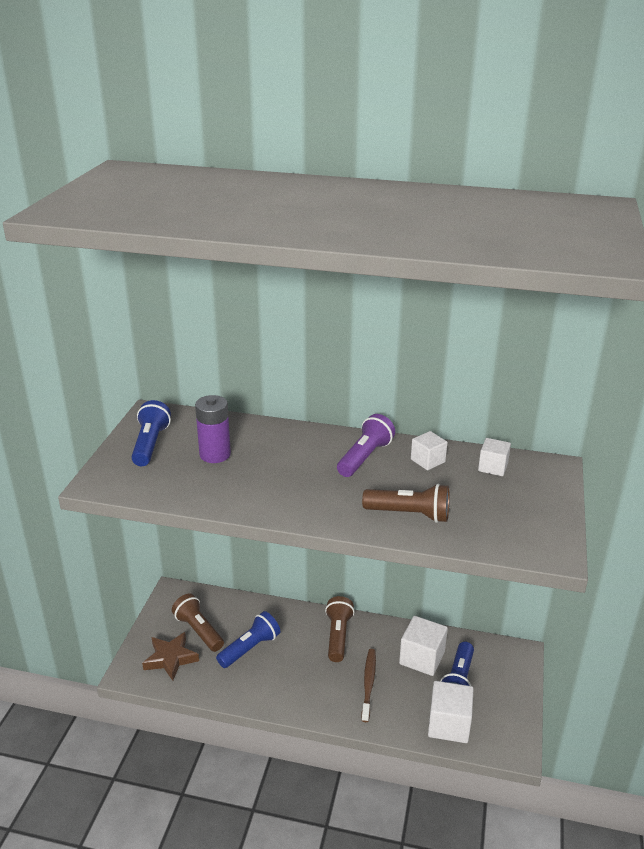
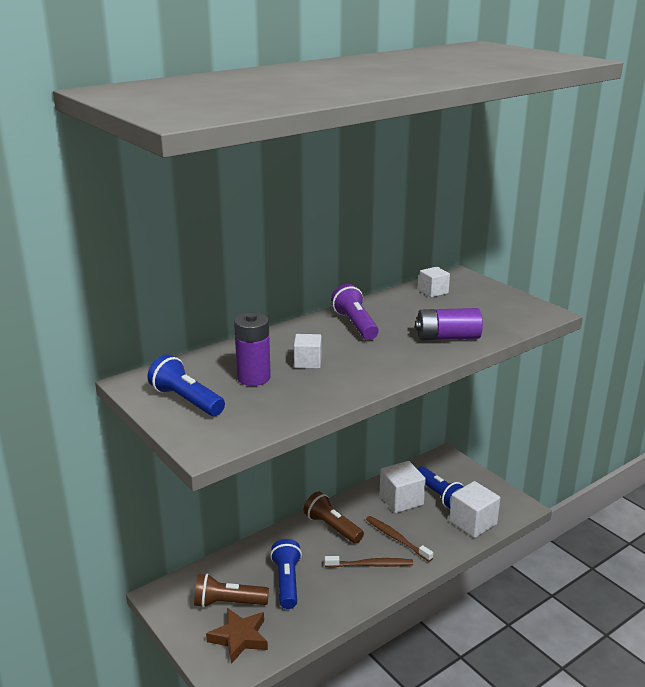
camera: 50 degrees left, 5 degrees down
(319, 686) = (371, 565): none -> brown toothbrush
(409, 514) = (447, 337): brown flashlight -> purple battery
(427, 461) = (394, 307): white cube -> white cube (307, 362)

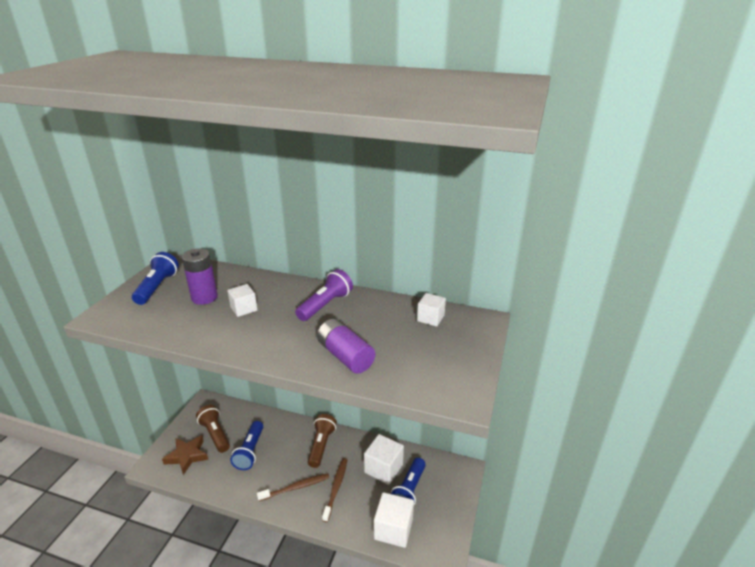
camera: 55 degrees right, 5 degrees up
(287, 582) = (250, 451): blue flashlight -> blue flashlight turned 135 degrees clockwise
(371, 565) = (296, 487): brown toothbrush -> brown toothbrush turned 75 degrees counterclockwise

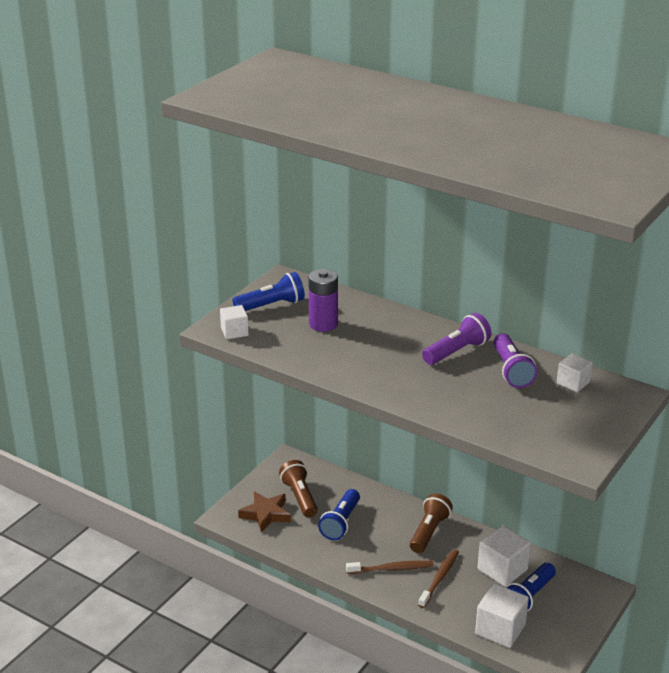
camera: 15 degrees right, 0 degrees up
(157, 287) = (271, 305): blue flashlight -> blue flashlight turned 45 degrees clockwise
(244, 309) = (366, 342): white cube -> white cube (234, 332)
(345, 356) = (468, 406): purple battery -> none
(375, 315) = (511, 370): none -> purple flashlight

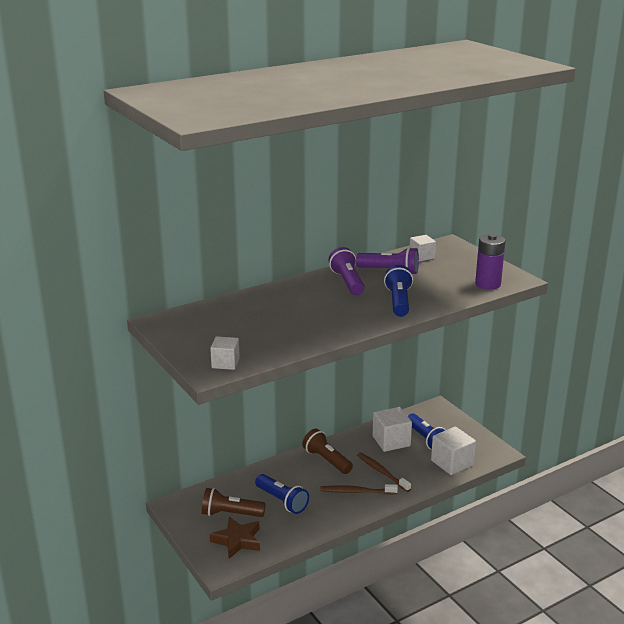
camera: 65 degrees left, 5 degrees down
(271, 305) = (199, 337): blue flashlight -> blue flashlight (398, 302)
(323, 324) = (255, 322): purple battery -> purple battery (488, 284)
(392, 569) = (356, 491): brown toothbrush -> brown toothbrush turned 105 degrees counterclockwise

